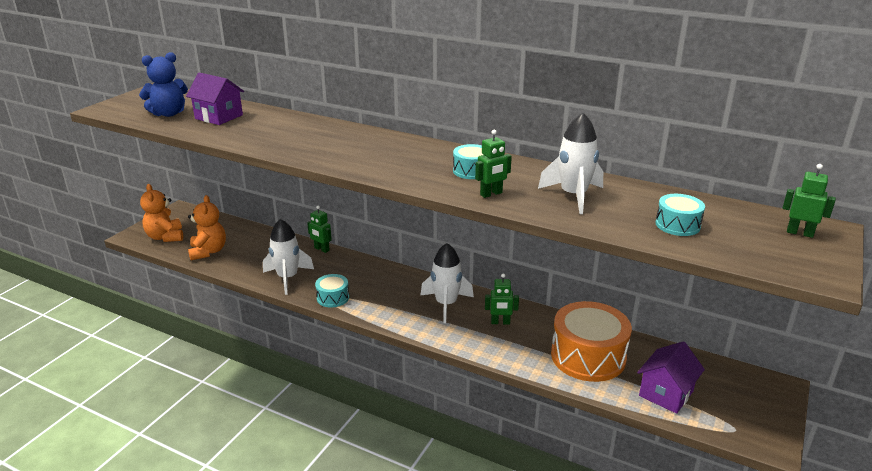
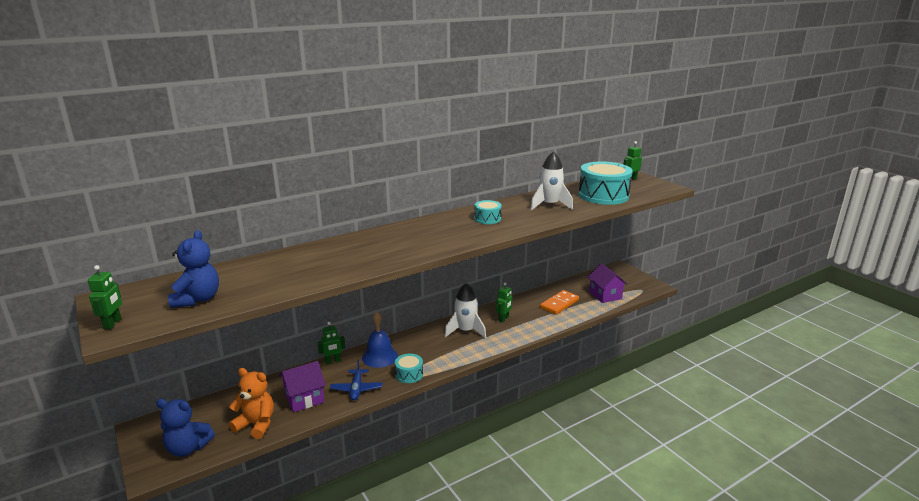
camera: 60 degrees left, 5 degrees down
(165, 237) = (188, 448): orange teddy bear -> blue teddy bear
(219, 117) = (250, 278): purple house -> purple house (304, 398)
(287, 278) = (356, 389): white rocket -> blue plane
(349, 270) = (380, 357): none -> blue bell
(491, 194) = (526, 222): green robot -> green robot (113, 323)
(588, 356) = (559, 304): orange drum -> orange domino
(677, 225) = (603, 195): turquoise drum -> turquoise drum, size x2.04

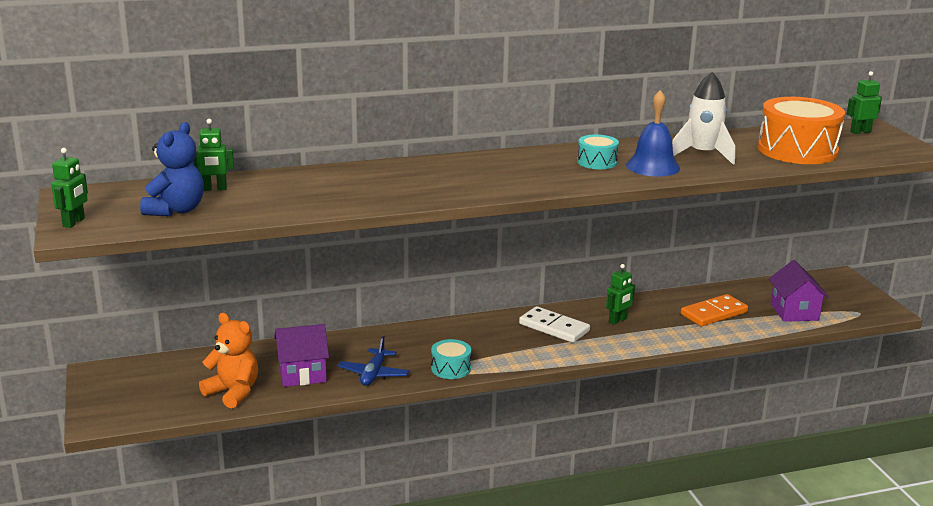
camera: 15 degrees right, 0 degrees up
(188, 448) = (145, 403): blue teddy bear -> none
(333, 361) = (354, 336): green robot -> green robot (214, 189)
(380, 357) = (419, 341): blue bell -> blue bell (653, 166)
(465, 331) = (554, 327): white rocket -> white domino
(603, 195) = (797, 150): turquoise drum -> orange drum

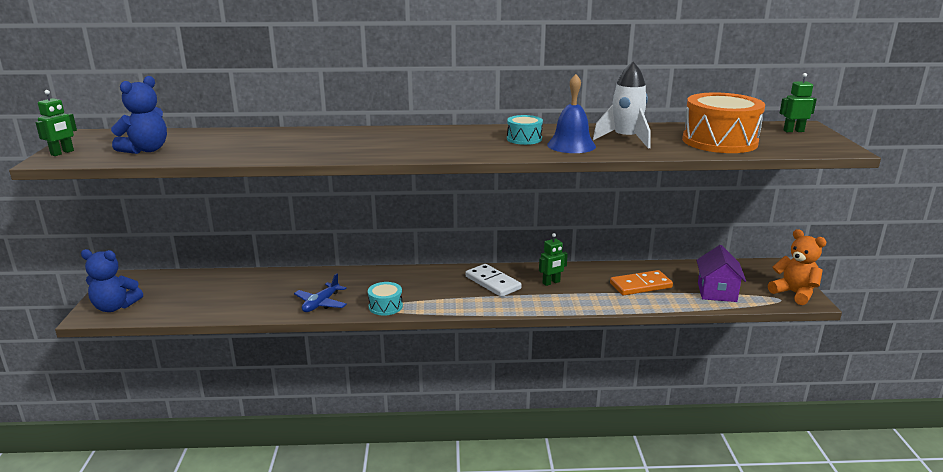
camera: 15 degrees right, 0 degrees up
(120, 408) = (115, 307): none -> blue teddy bear
(214, 189) = (193, 138): green robot -> none
(233, 392) = (204, 305): orange teddy bear -> orange teddy bear (794, 293)
(302, 374) = (267, 297): purple house -> none

